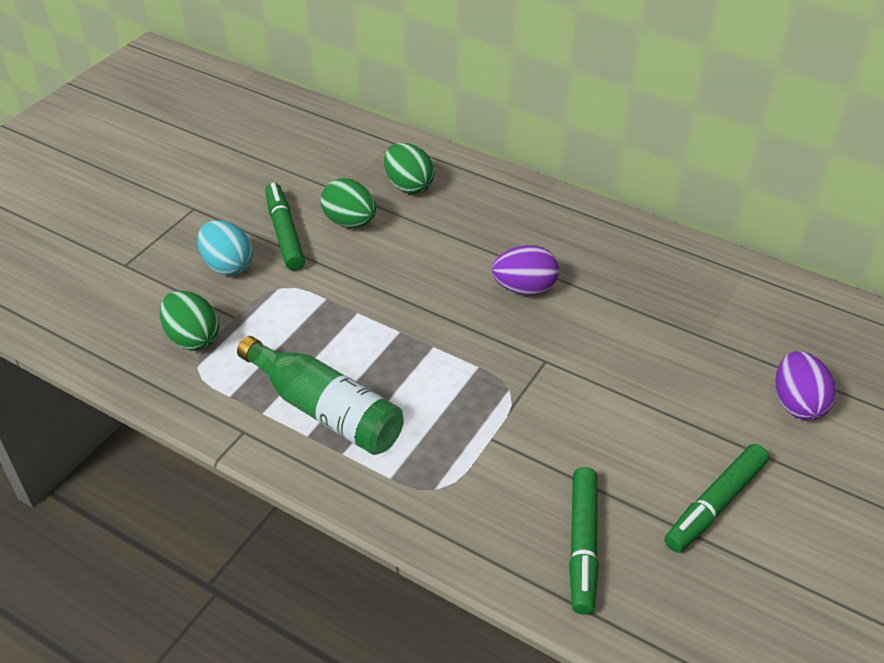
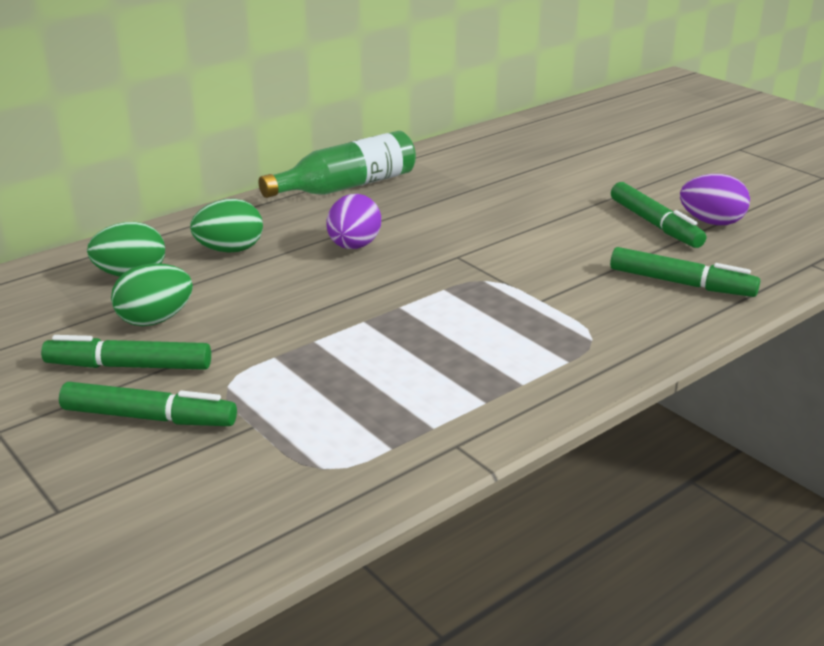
camera: 70 degrees left, 15 degrees down
(193, 338) = (267, 464): green egg -> green egg (230, 250)
(227, 265) = (149, 418): turquoise egg -> green marker
(325, 410) = (454, 384): green bottle -> green bottle (347, 186)
(797, 403) = (565, 174): purple egg -> purple egg (711, 222)

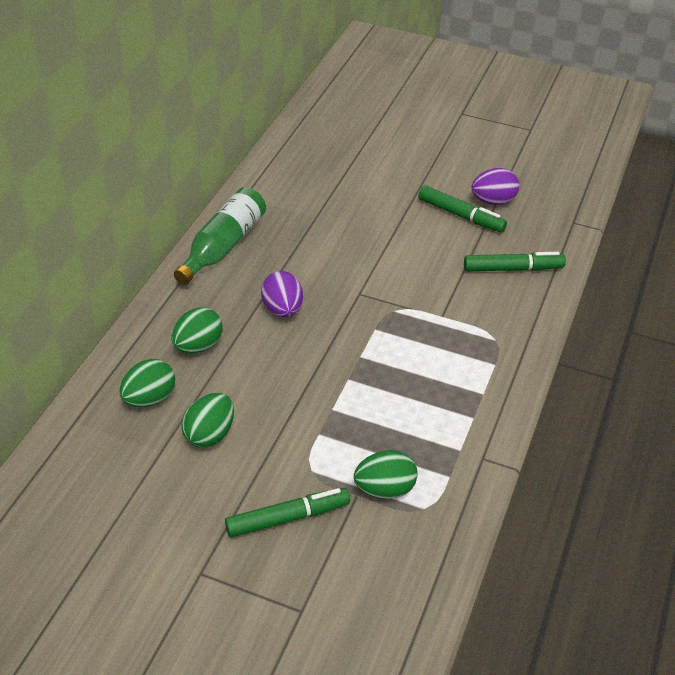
camera: 30 degrees left, 15 degrees up
(129, 366) = (233, 482): green marker -> none
(294, 431) = (385, 489): none -> green egg

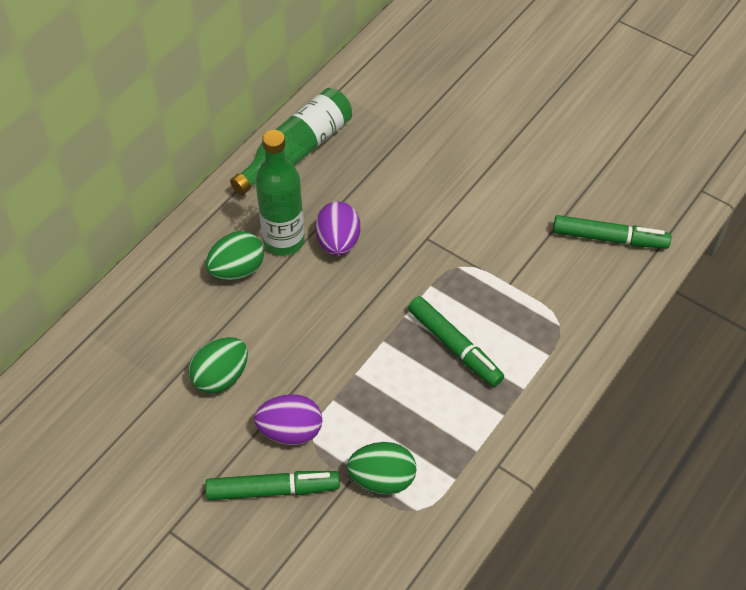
camera: 15 degrees right, 10 degrees up
(150, 398) = (171, 322): green egg -> none
(234, 316) = (284, 241): none -> green bottle
(461, 215) = (572, 158): green marker -> green marker (454, 346)
(493, 201) = (616, 146): purple egg -> purple egg (290, 431)

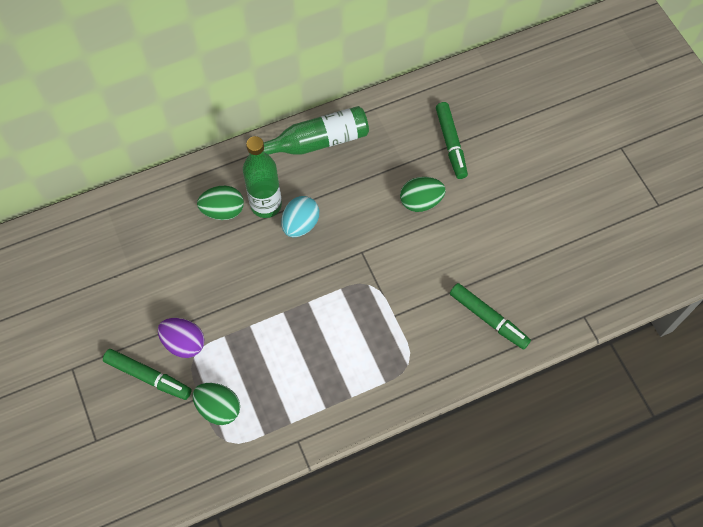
camera: 30 degrees right, 10 degrees up
(221, 377) = (166, 282): green egg -> green egg (421, 202)
(338, 242) = (300, 224): purple egg -> turquoise egg
(454, 346) = (326, 341): green marker -> green marker (450, 144)

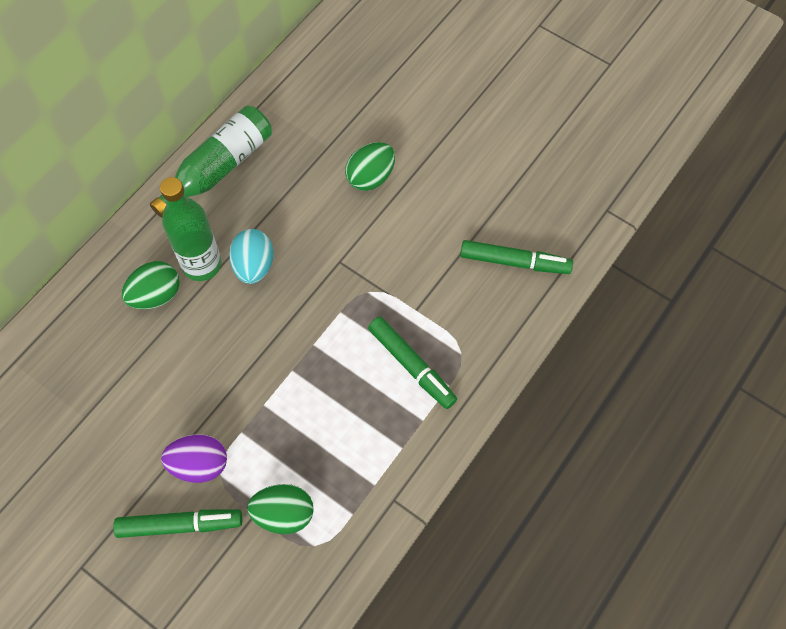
camera: 30 degrees left, 0 degrees up
(450, 144) = (365, 102): green marker -> green marker (411, 366)

